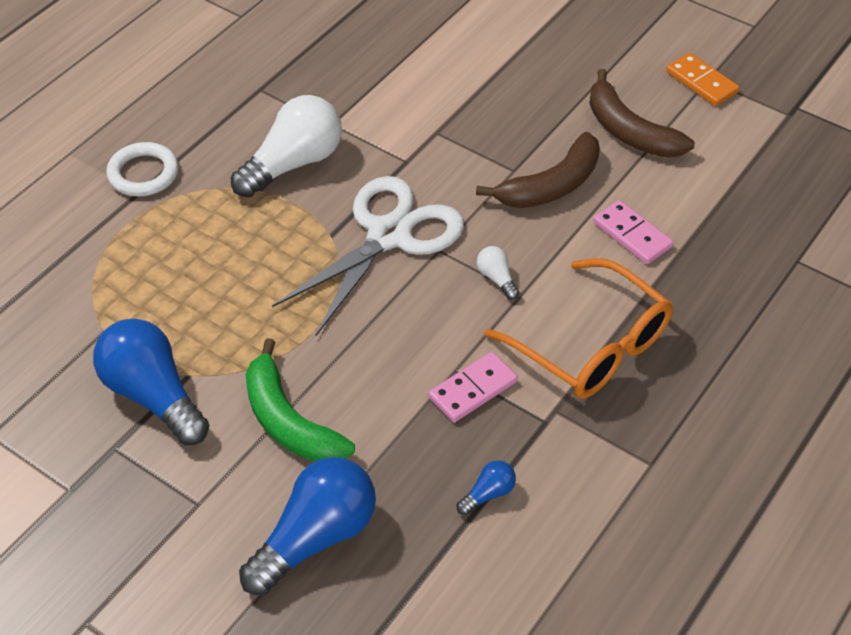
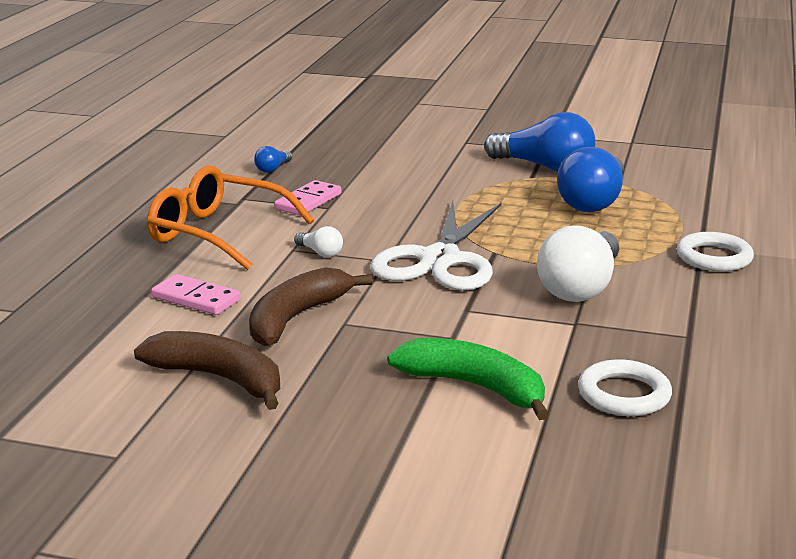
camera: 160 degrees right, 25 degrees down
(289, 421) = (436, 172): green banana -> green banana (474, 387)
(316, 537) = (379, 143): blue light bulb -> blue light bulb (593, 202)
(354, 49) = (624, 394): none -> white ring
(701, 82) = (127, 450): orange domino -> none

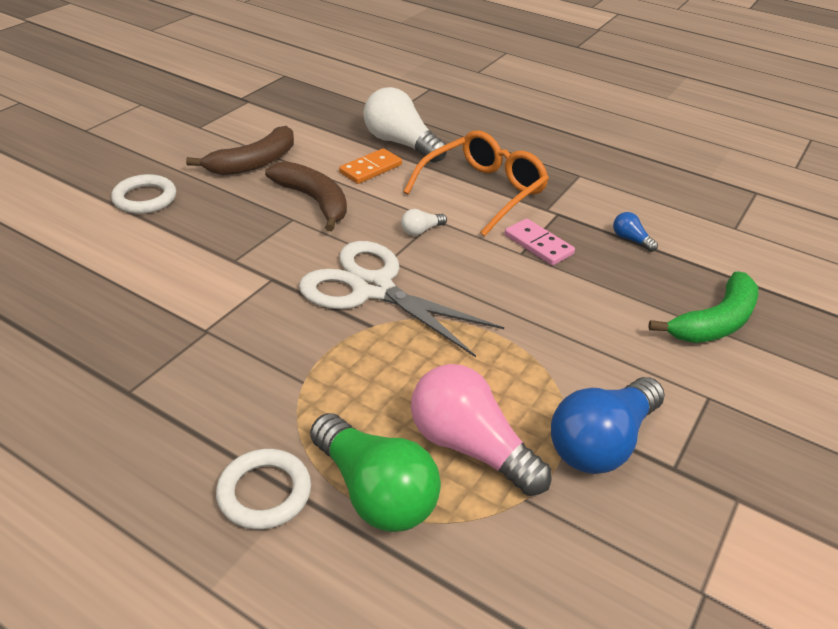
camera: 105 degrees right, 15 degrees up
(196, 298) = (371, 169): pink domino -> orange domino
(474, 387) = (157, 251): green banana -> green banana (715, 322)
(580, 287) = (265, 356): white light bulb -> white light bulb (401, 143)
(593, 202) = (470, 447): blue light bulb -> pink light bulb
(624, 394) = (82, 316): white ring -> white ring (145, 198)
(668, 224) = (375, 492): none -> green light bulb

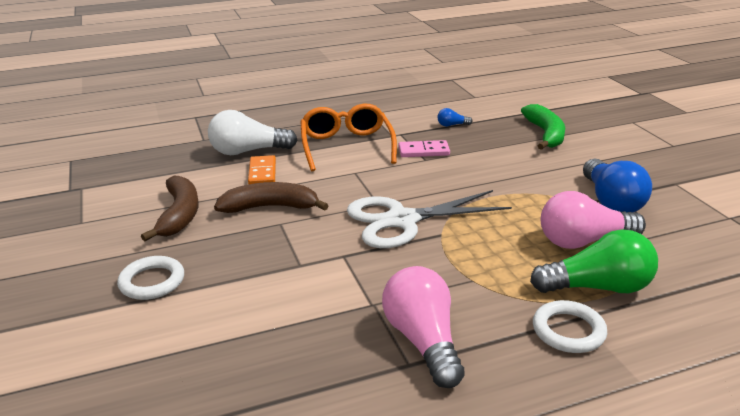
camera: 50 degrees left, 10 degrees down
(170, 387) = (423, 341): none -> pink light bulb
(421, 230) = (360, 181): white light bulb -> none

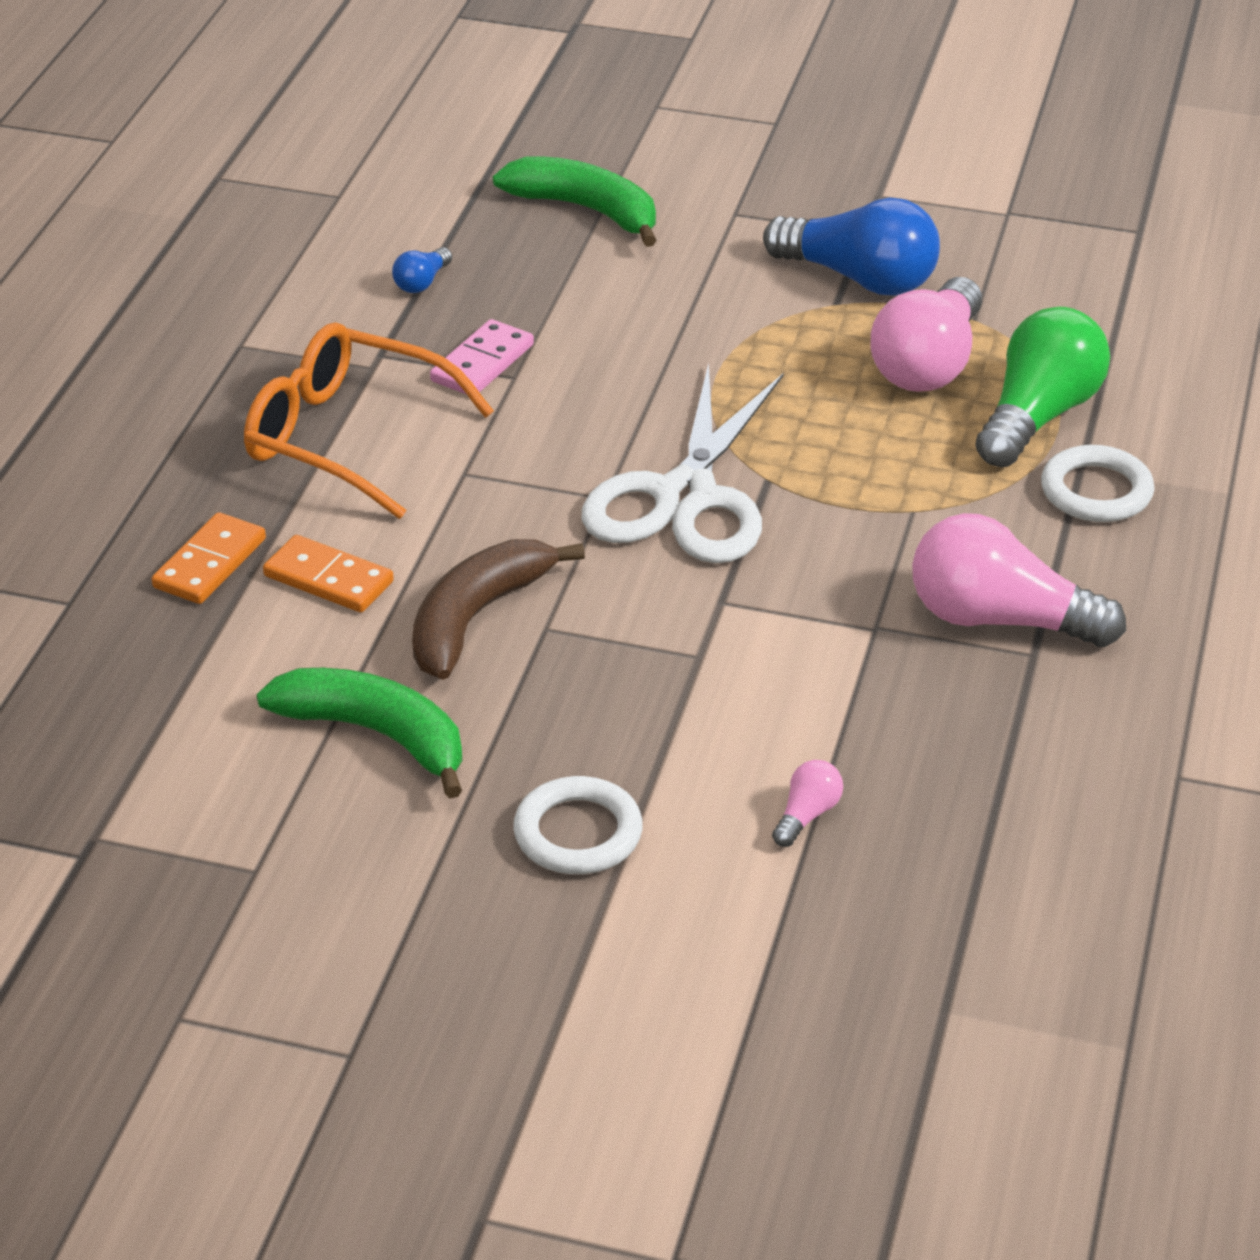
camera: 55 degrees left, 10 degrees up
(180, 215) = (376, 735): brown banana -> green banana
(212, 340) = (807, 815): none -> pink light bulb
(248, 151) = (210, 563): white light bulb -> orange domino

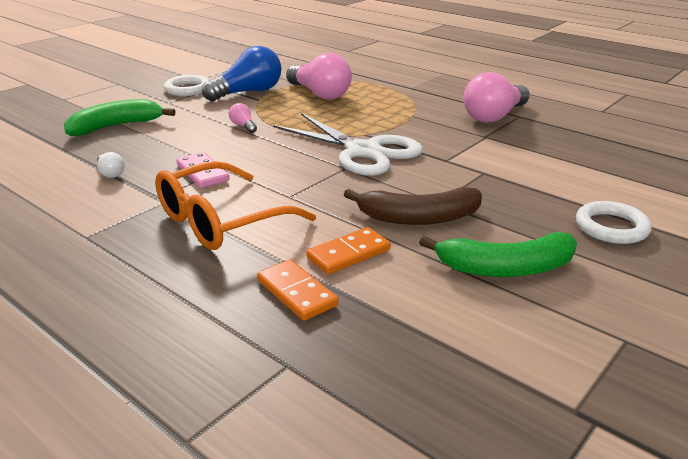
camera: 65 degrees left, 10 degrees down
(376, 735) = (506, 268): green banana -> green banana turned 150 degrees counterclockwise
(422, 282) = (110, 173): blue light bulb -> white light bulb
(476, 618) = (418, 218): brown banana -> brown banana turned 60 degrees counterclockwise
(807, 815) = (610, 174): pink light bulb -> pink light bulb (243, 126)
(1038, 416) = (372, 86): green light bulb -> none
(1096, 491) = (426, 88): white ring -> white ring (187, 89)

